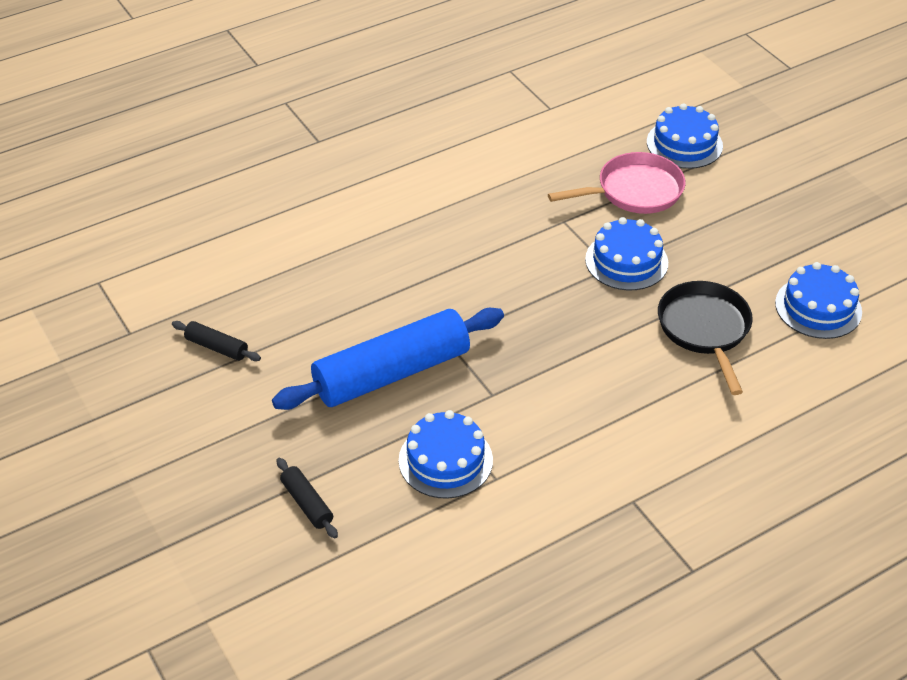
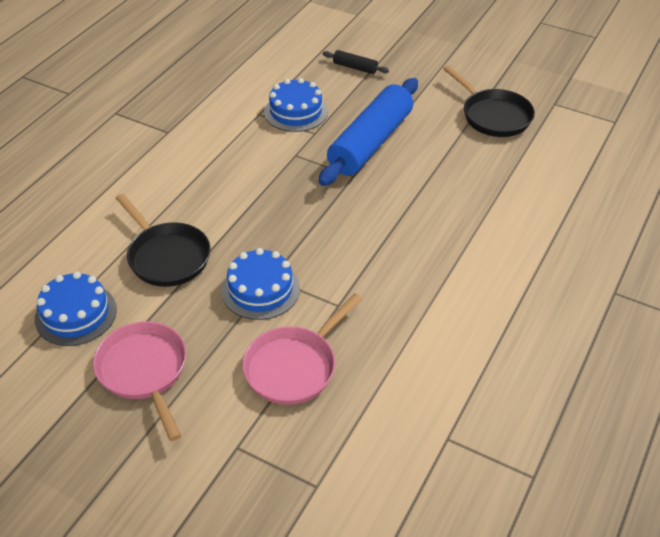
camera: 150 degrees right, 0 degrees up
(217, 347) = (493, 116): black rolling pin -> black pan
(684, 144) = (276, 454): blue cake -> none
(767, 235) = (144, 371): none -> pink pan

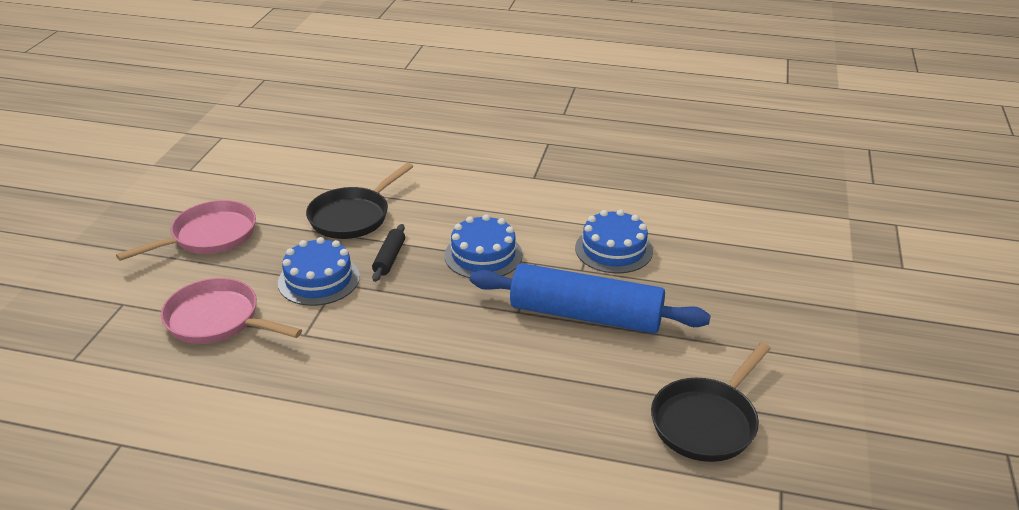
camera: 75 degrees right, 10 degrees down
(76, 314) = (273, 188): blue cake -> blue cake (483, 255)
(355, 67) = (732, 278): black rolling pin -> black rolling pin (389, 258)

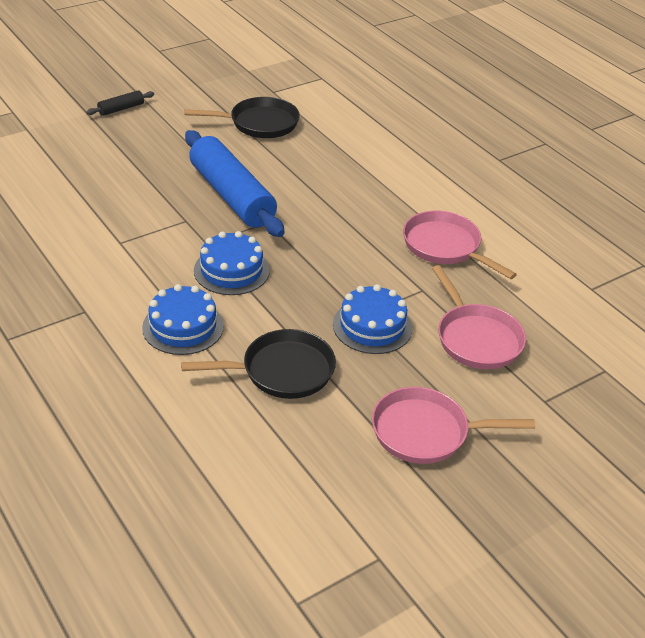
camera: 140 degrees left, 5 degrees up
(322, 394) = (445, 246): none -> pink pan
(389, 258) = (300, 311): black rolling pin -> black rolling pin (121, 109)
(613, 249) = (142, 219): blue cake -> blue cake (183, 327)

